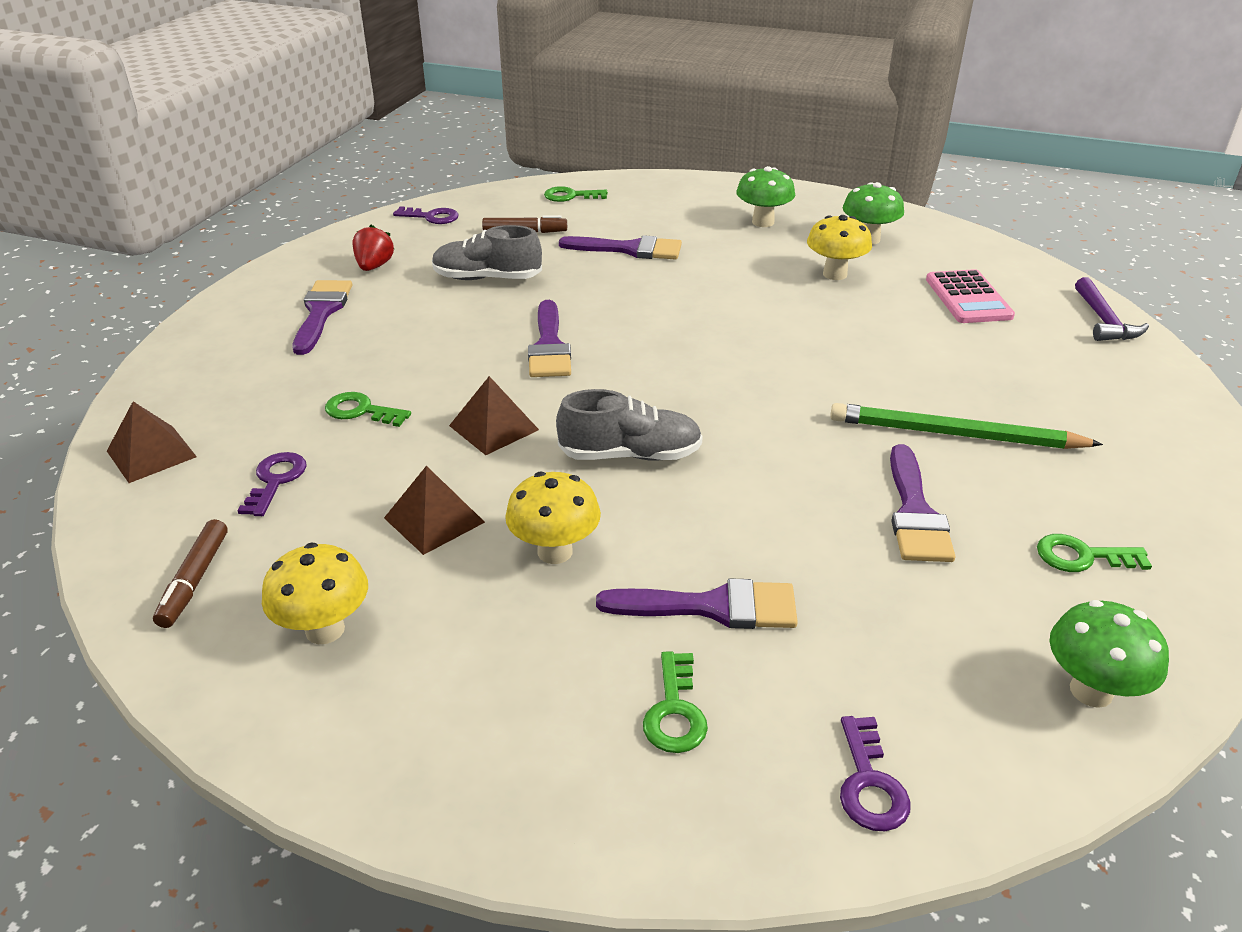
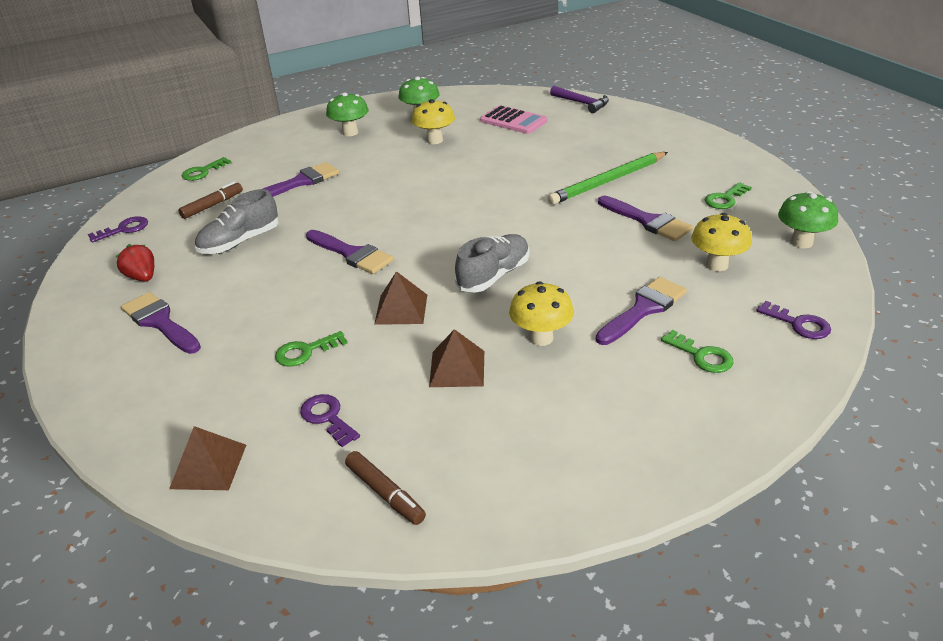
camera: 45 degrees left, 0 degrees up
(325, 630) = (503, 452): yellow mushroom -> yellow mushroom (717, 265)

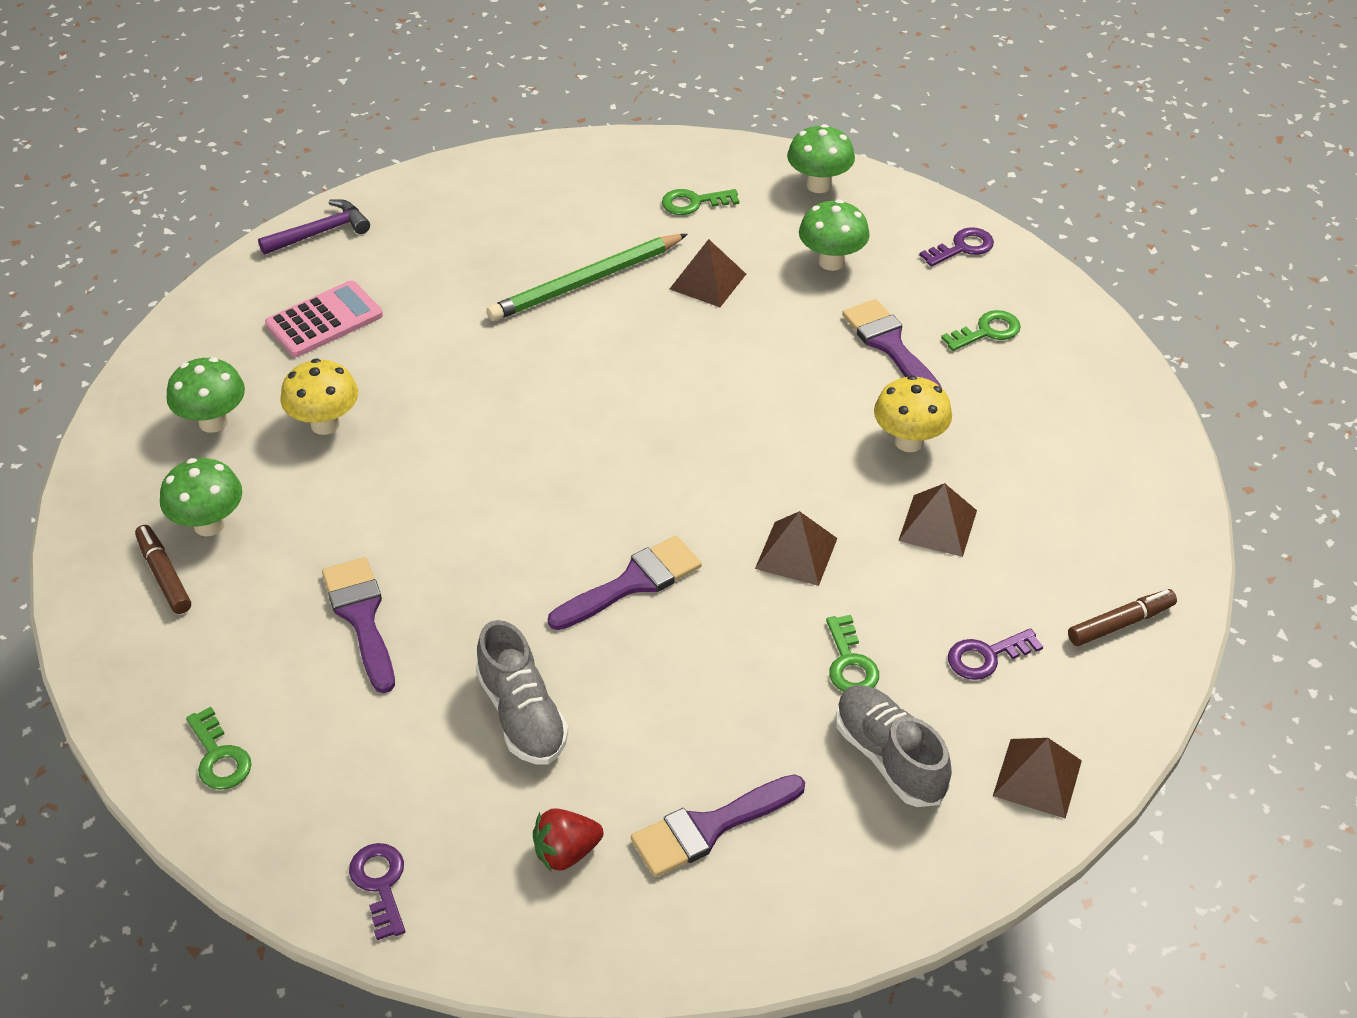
camera: 75 degrees left, 10 degrees up
(212, 205) = (369, 747): brown marker -> brown marker (164, 575)
(494, 275) = (762, 450): grey shoe -> grey shoe (889, 757)
(608, 181) = (586, 282): green pencil -> green pencil turned 75 degrees clockwise
(647, 221) = (708, 281): purple brush -> brown pyramid
(717, 265) = (831, 262): yellow mushroom -> green mushroom
(725, 199) = (694, 202): green key -> green key turned 105 degrees clockwise

